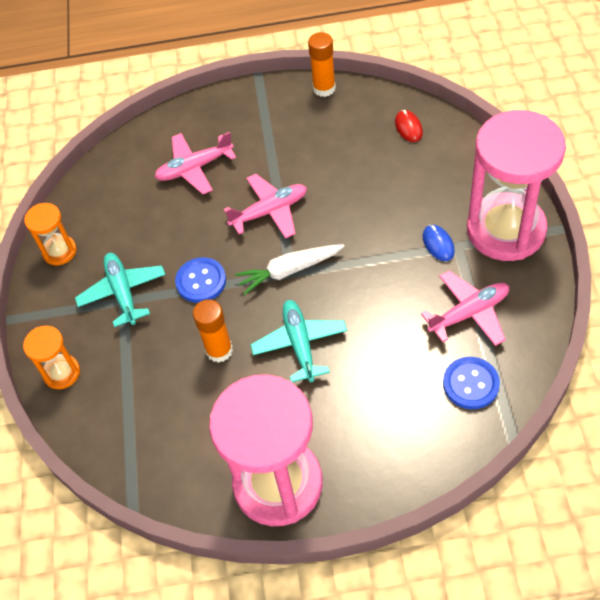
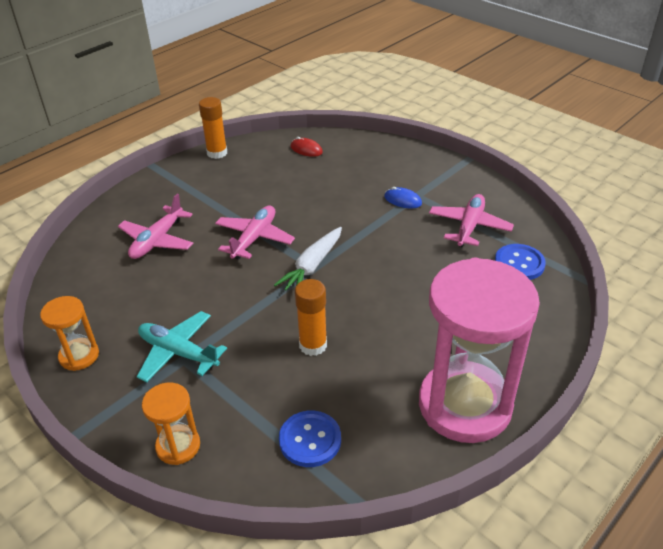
camera: 45 degrees left, 15 degrees down
(201, 281) = (244, 308): blue button -> blue button (310, 440)
(300, 344) = (374, 305): turquoise plane -> none
(506, 230) = (437, 173): pink hourglass -> none

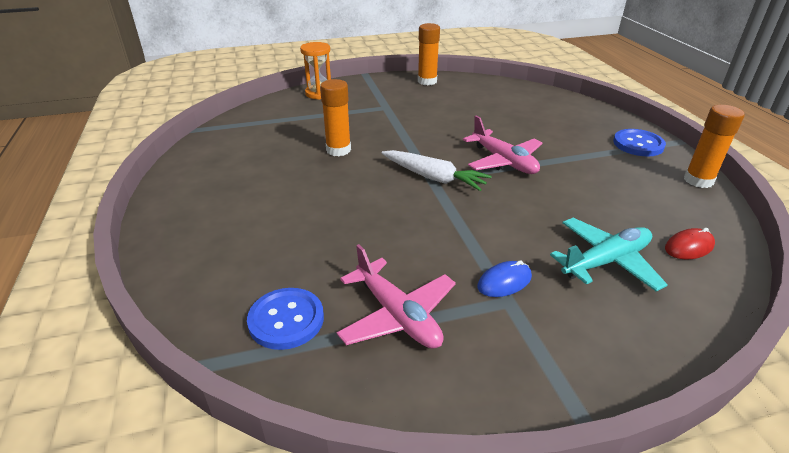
camera: 120 degrees right, 5 degrees down
(79, 356) = (427, 81): orange hourglass -> orange glue stick
(157, 240) = (537, 121): pink plane -> none
(178, 352) = (393, 106): turquoise plane -> turquoise plane (606, 262)
(310, 440) = (264, 127): blue button -> blue button (638, 144)
(312, 266) = (433, 177): white carrot -> white carrot turned 150 degrees clockwise
(464, 405) = (195, 189): pink hourglass -> none

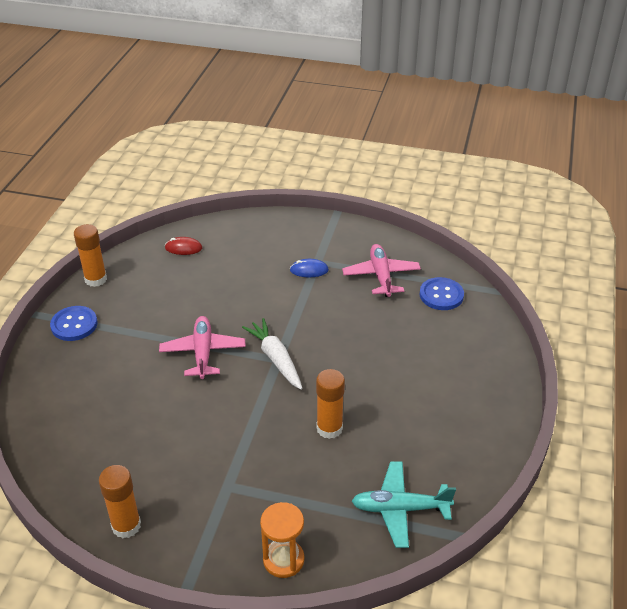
camera: 150 degrees left, 5 degrees up
(606, 262) = (241, 258): turquoise plane -> turquoise plane (400, 509)

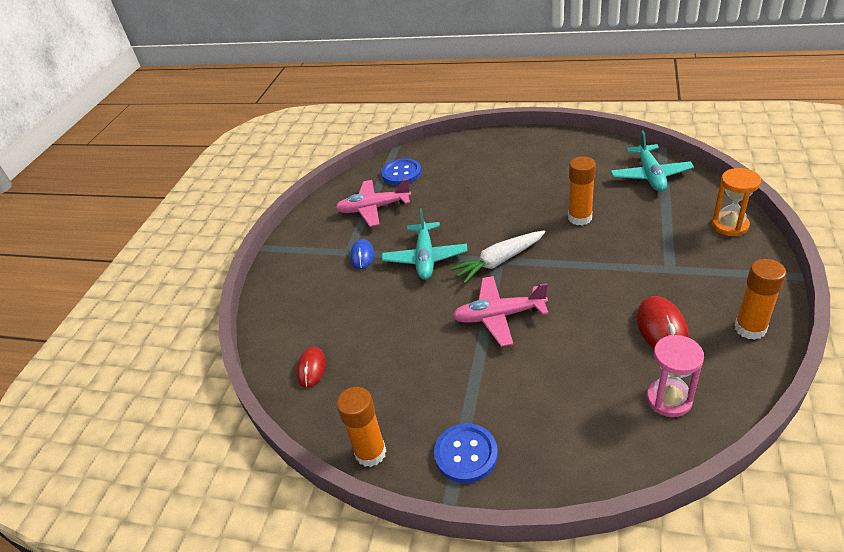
camera: 85 degrees left, 0 degrees up
(73, 445) = (669, 399): none -> pink hourglass
(150, 459) = (662, 328): none -> red mouse
(295, 310) = (425, 258): none -> turquoise plane

